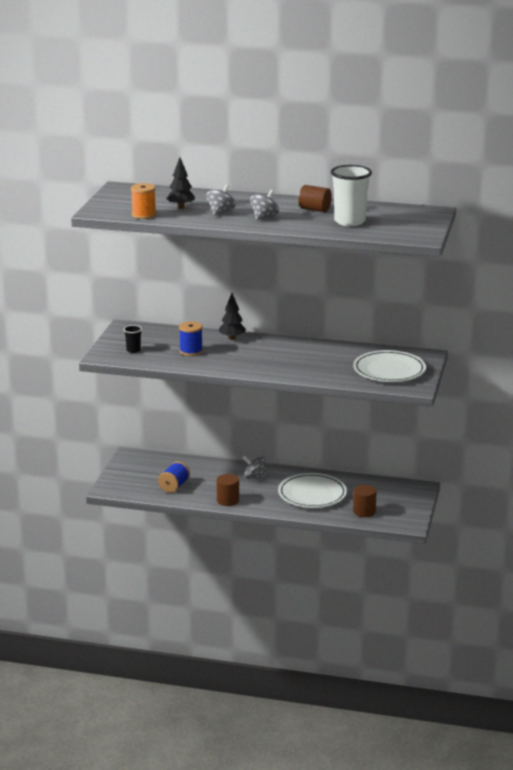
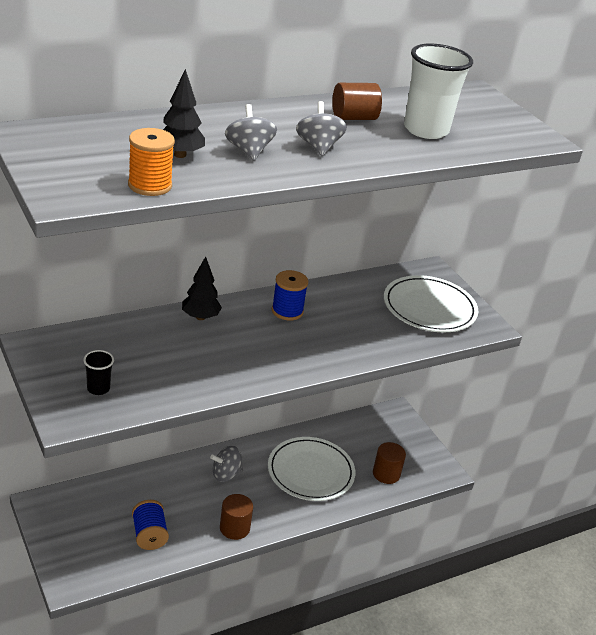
camera: 45 degrees left, 10 degrees up
(191, 351) = (178, 361): blue spool -> blue spool (287, 311)

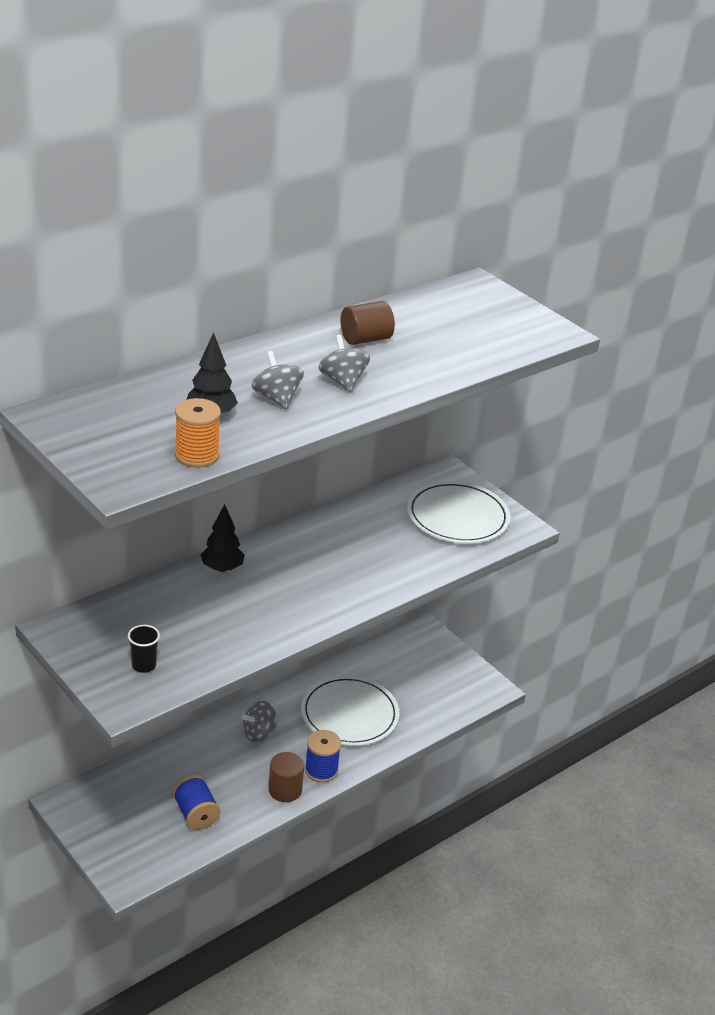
camera: 10 degrees left, 0 degrees up
(287, 311) = (311, 546): blue spool -> blue spool (321, 770)
(386, 474) = (430, 702): brown cylinder -> none
(426, 130) = (441, 342): white cup -> none

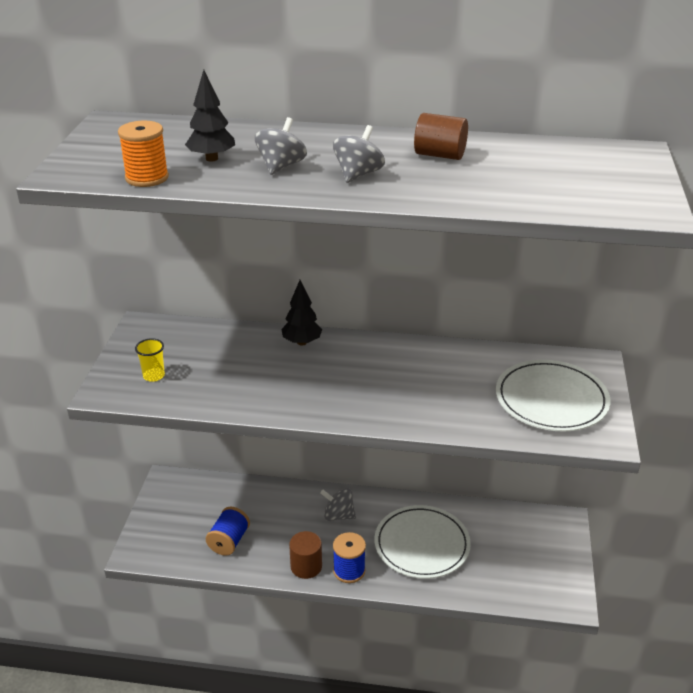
camera: 50 degrees right, 0 degrees up
(144, 665) = (154, 376): black cup -> yellow cup

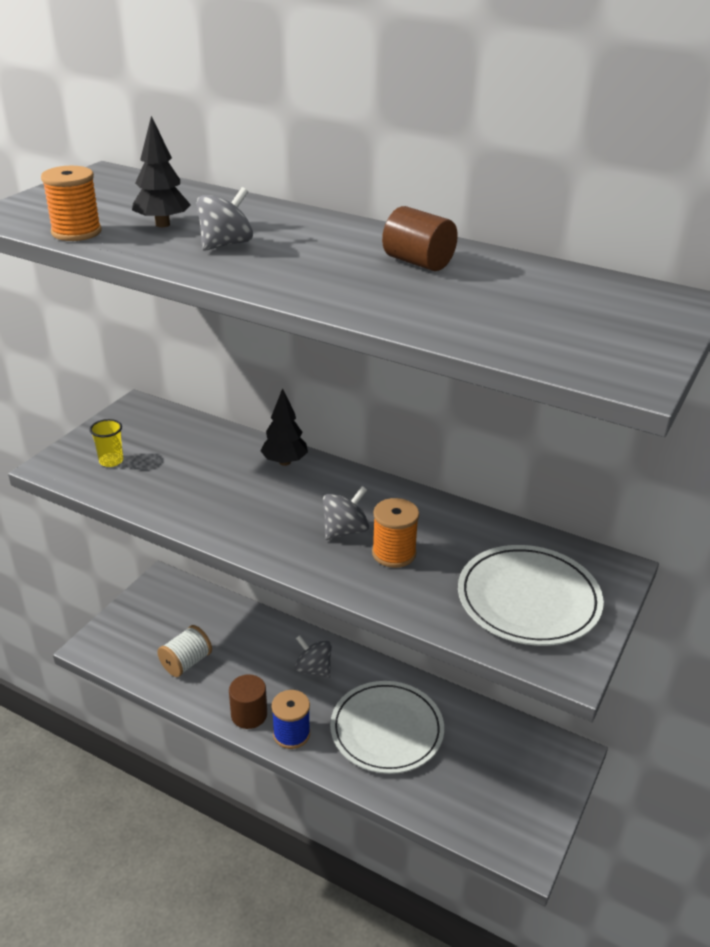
camera: 20 degrees right, 0 degrees up
(229, 541) = (186, 662): blue spool -> white spool
(358, 174) = (300, 267): grey spinning top -> grey spinning top (345, 531)
(434, 392) = (394, 553): none -> orange spool

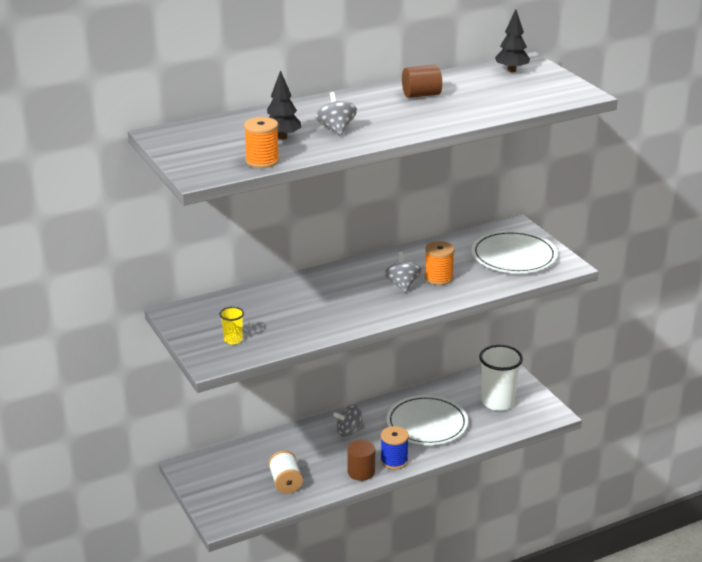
camera: 55 degrees left, 5 degrees down
(284, 462) = (311, 281): black tree -> black tree (511, 70)
(494, 779) = (497, 402): none -> white cup

